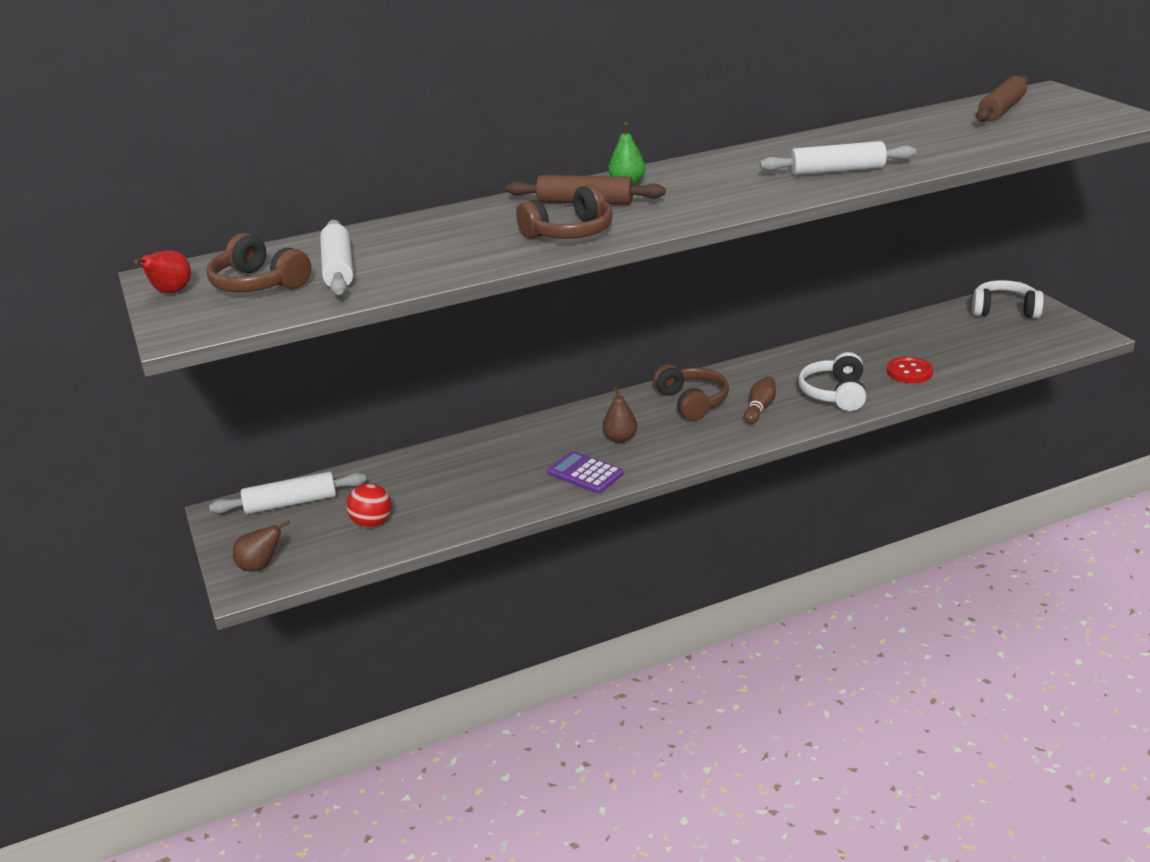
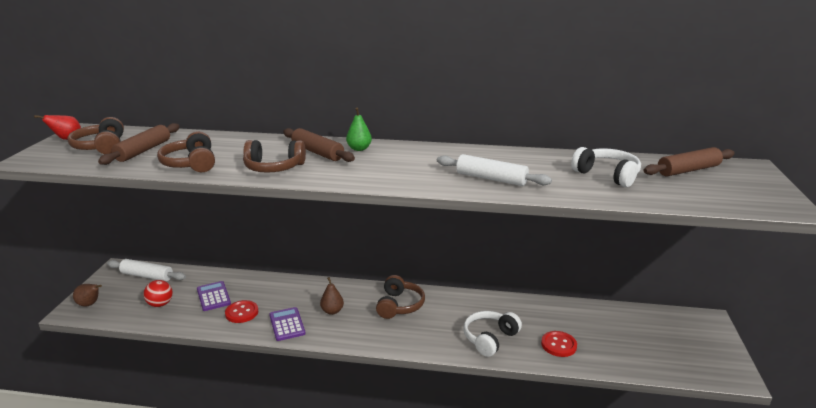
camera: 30 degrees right, 5 degrees down
(338, 269) = (143, 151): white rolling pin -> brown rolling pin
(436, 485) = (213, 296): none -> purple calculator
(449, 261) = (191, 164): none -> brown headphones
(505, 486) = (242, 313): none -> red button
(759, 408) = (431, 327): brown bowling pin -> none
(1004, 310) = (685, 328): white headphones -> white headphones (607, 175)

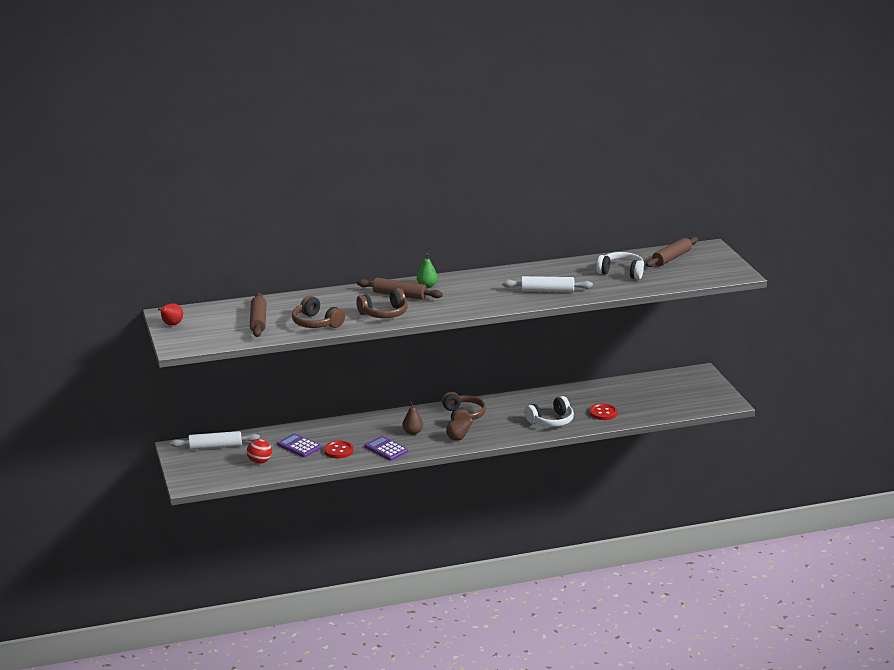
camera: 25 degrees left, 0 degrees up
(90, 304) = (196, 476): brown pear -> brown pear (458, 439)
(101, 147) = (216, 325): brown headphones -> none
(490, 338) = (551, 421): white headphones -> white headphones turned 135 degrees counterclockwise

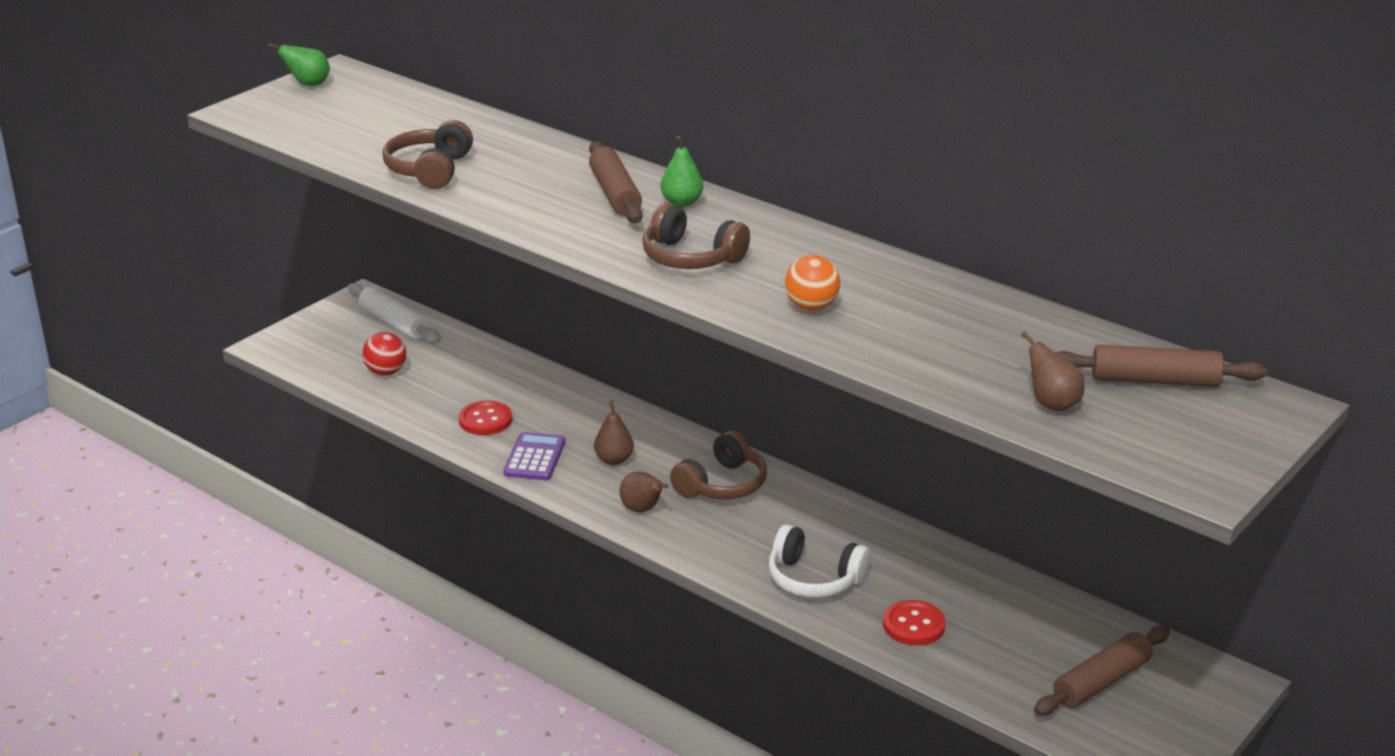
camera: 55 degrees right, 5 degrees up
(171, 325) = (308, 84): red pear -> green pear
(258, 321) = (388, 130): brown rolling pin -> brown rolling pin (1101, 682)
(299, 446) = (464, 383): purple calculator -> none
(384, 313) = (530, 205): brown headphones -> brown headphones (691, 257)
(547, 291) = (811, 307): white rolling pin -> orange ball
(621, 272) = (1001, 351): white headphones -> none
(666, 277) = (1052, 404): none -> brown pear

